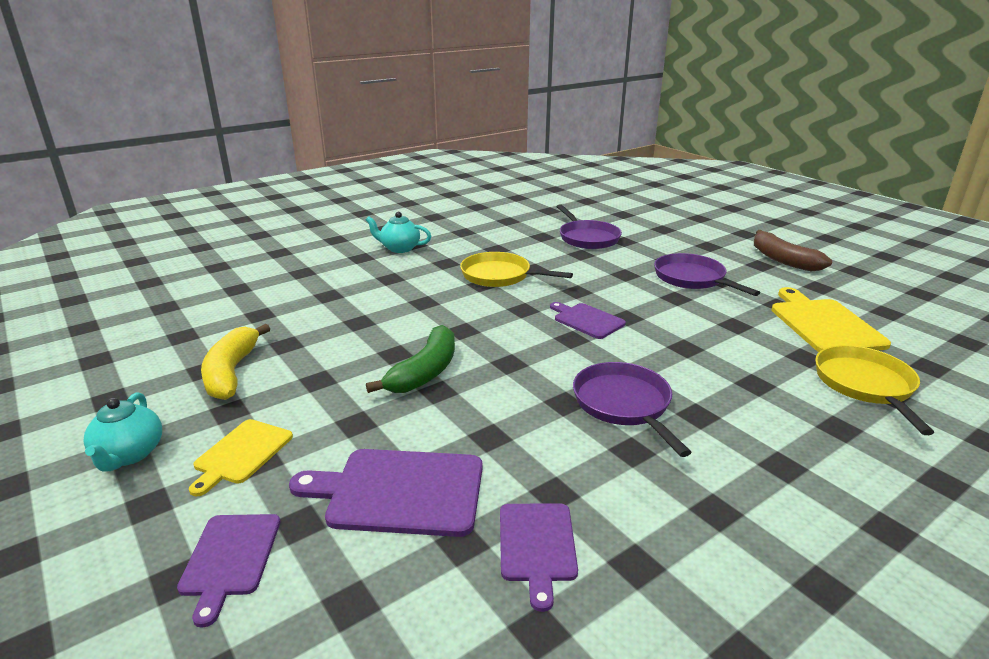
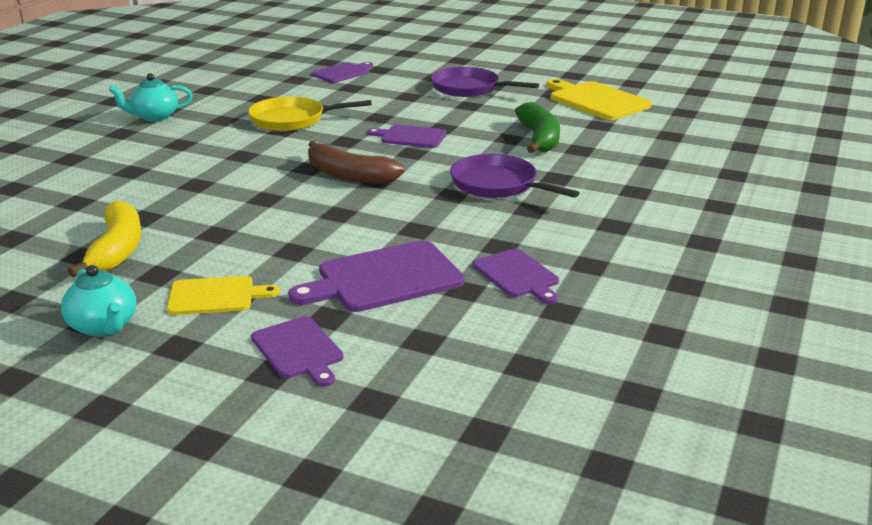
camera: 30 degrees left, 0 degrees up
(232, 372) = (117, 250): yellow banana -> yellow banana turned 150 degrees counterclockwise
(241, 454) = (215, 296): yellow cutting board -> yellow cutting board turned 90 degrees counterclockwise
(425, 372) = (310, 204): green banana -> green banana (539, 139)
(587, 238) = (342, 73): purple pan -> purple cutting board
(783, 260) = (529, 60): brown banana -> brown banana (349, 175)
(865, 385) = (652, 133): yellow pan -> none

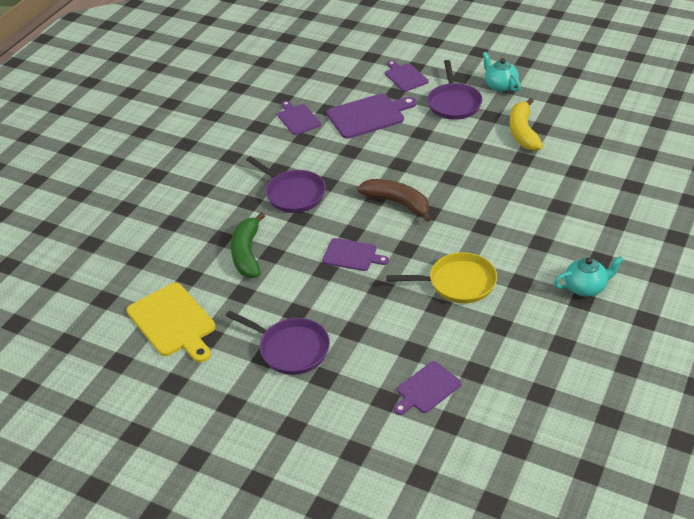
camera: 175 degrees left, 15 degrees up
(215, 296) = (453, 103): yellow cutting board -> purple pan

